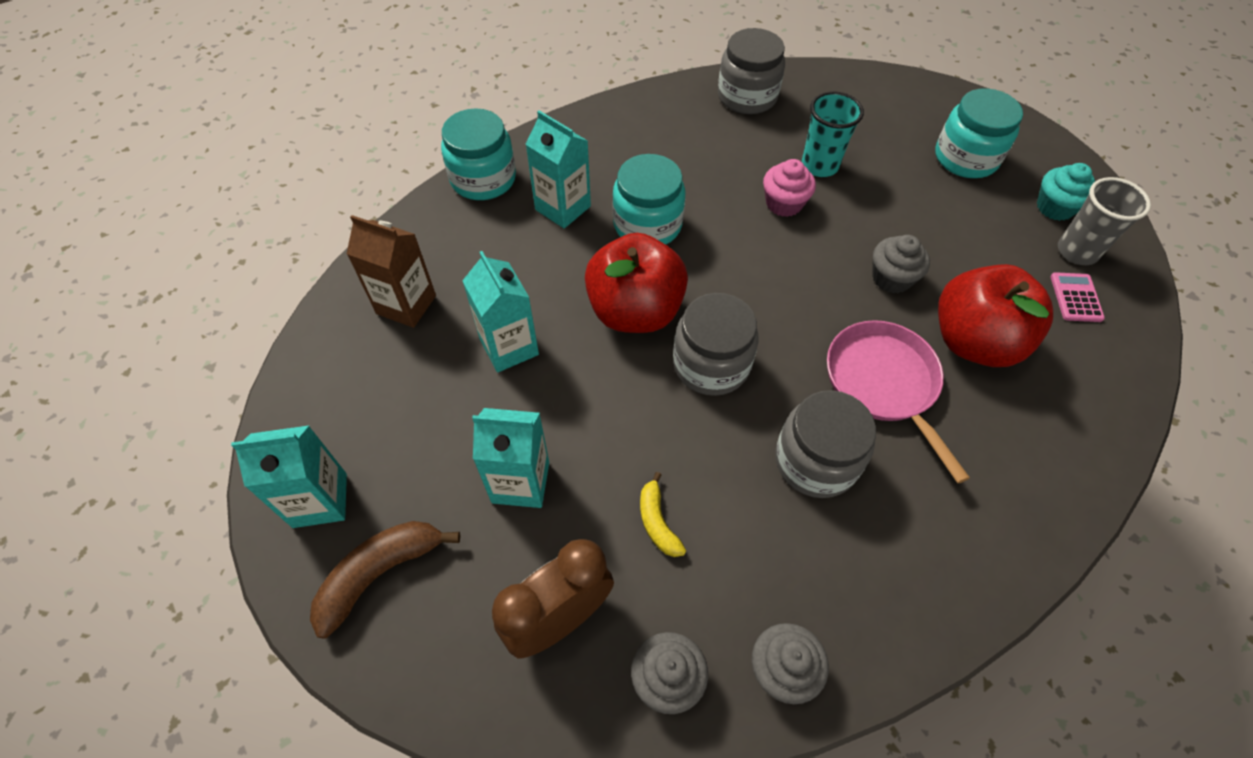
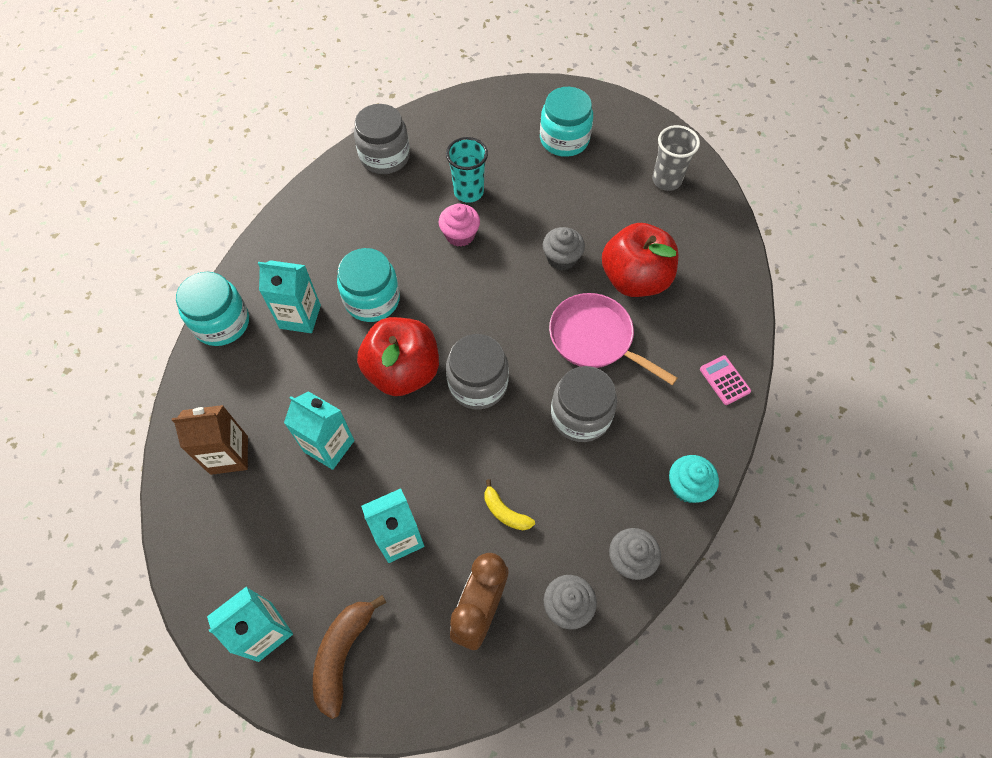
camera: 30 degrees left, 5 degrees up
(1055, 207) = (638, 152): turquoise cupcake -> turquoise cupcake (687, 486)
(1076, 297) = (681, 215): pink calculator -> pink calculator (724, 380)

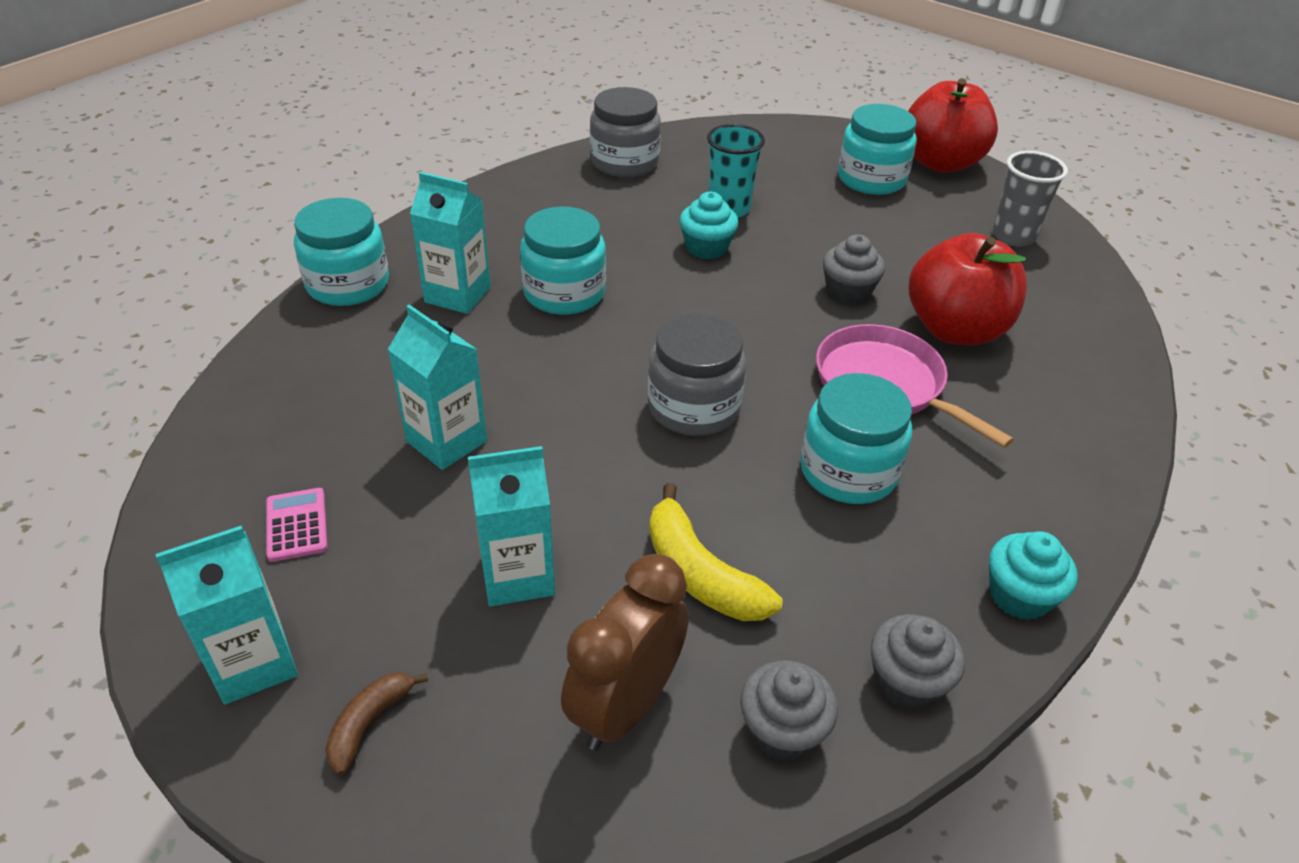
camera: 10 degrees right, 20 degrees down
(229, 455) = (296, 426): brown carton -> none
(343, 654) = (369, 723): brown banana -> brown banana, size x0.59
(403, 371) = (585, 375): red apple -> red apple (940, 163)
(460, 235) = (706, 248): pink cupcake -> turquoise cupcake
(505, 512) = (700, 574): yellow banana -> yellow banana, size x1.69
(580, 415) = (848, 471): grey jar -> turquoise jar
(724, 380) = (1091, 467): pink calculator -> pink calculator (297, 525)

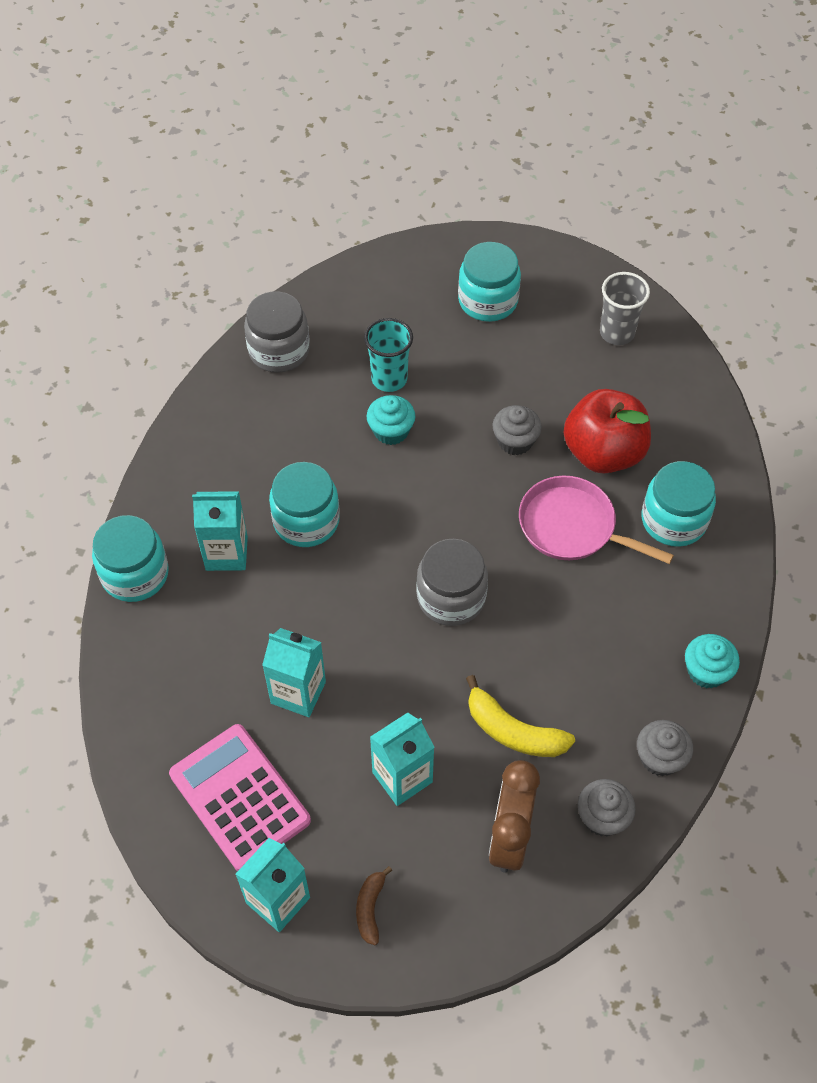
camera: 20 degrees left, 15 degrees up
(297, 525) = (240, 797): pink calculator -> pink calculator, size x2.24
(848, 471) = (574, 614): turquoise jar -> turquoise jar (673, 520)
(940, 163) = (536, 259): red apple -> none

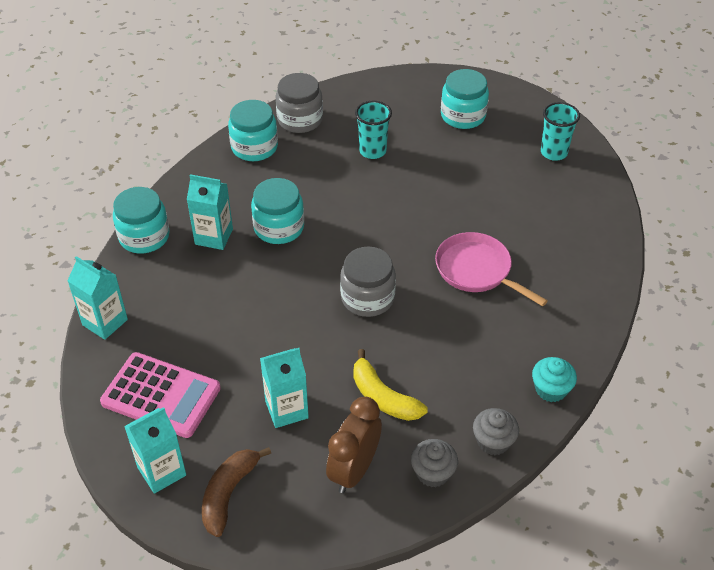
camera: 15 degrees right, 10 degrees down
(240, 797) = (161, 395): pink calculator -> pink calculator turned 135 degrees clockwise
(298, 692) = (230, 336): turquoise carton -> turquoise carton (105, 322)
(370, 908) = (228, 494): brown banana -> brown banana, size x1.69
(391, 431) = (362, 183): turquoise cupcake -> none
(515, 441) = (452, 207): grey cupcake -> none
(603, 453) = (517, 227): red apple -> none
(617, 333) = (553, 152): grey cup -> turquoise cup
(673, 520) = (558, 281): turquoise jar -> turquoise jar (254, 147)

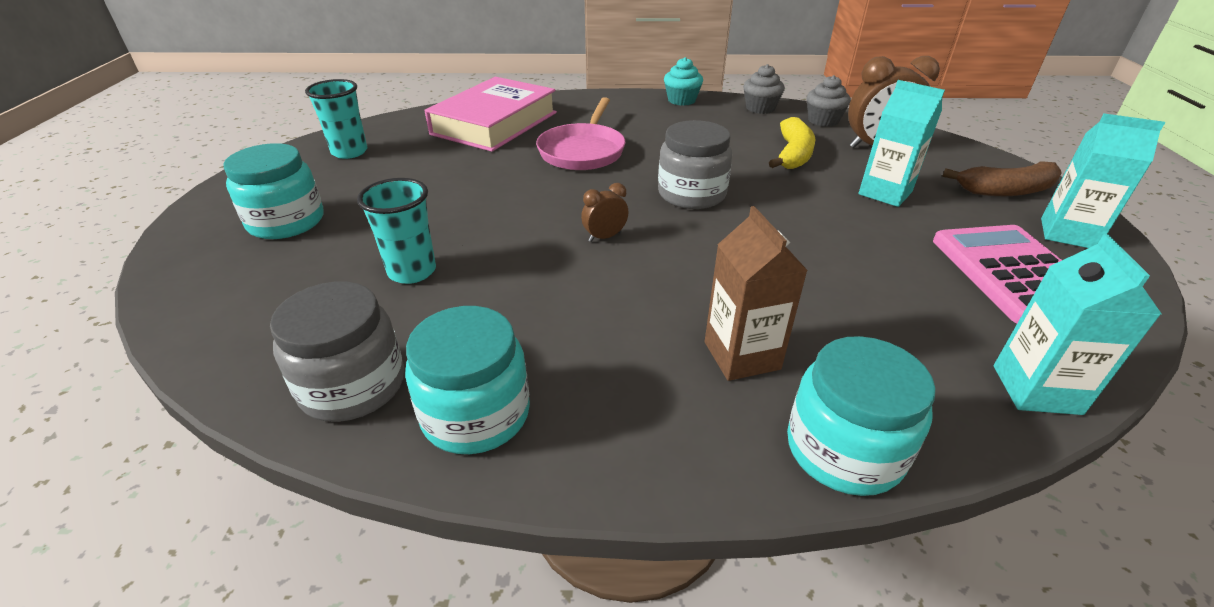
camera: 120 degrees left, 10 degrees down
(214, 236) = (741, 355): turquoise carton -> brown carton
(279, 228) = (653, 296): turquoise jar -> none
(348, 233) = (605, 237): none -> brown clock
(566, 239) = (494, 123): none -> pink book

